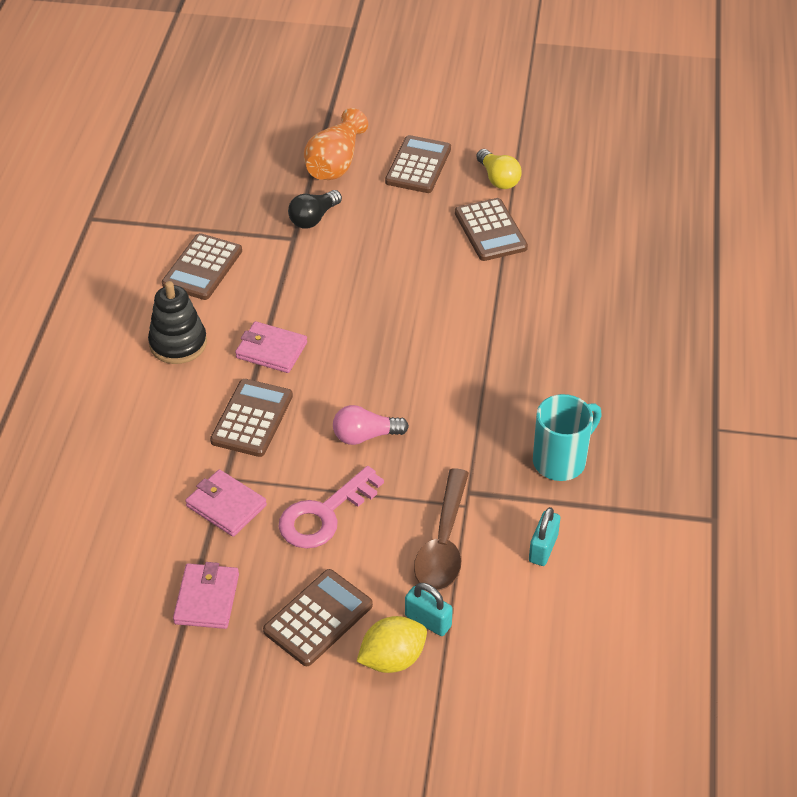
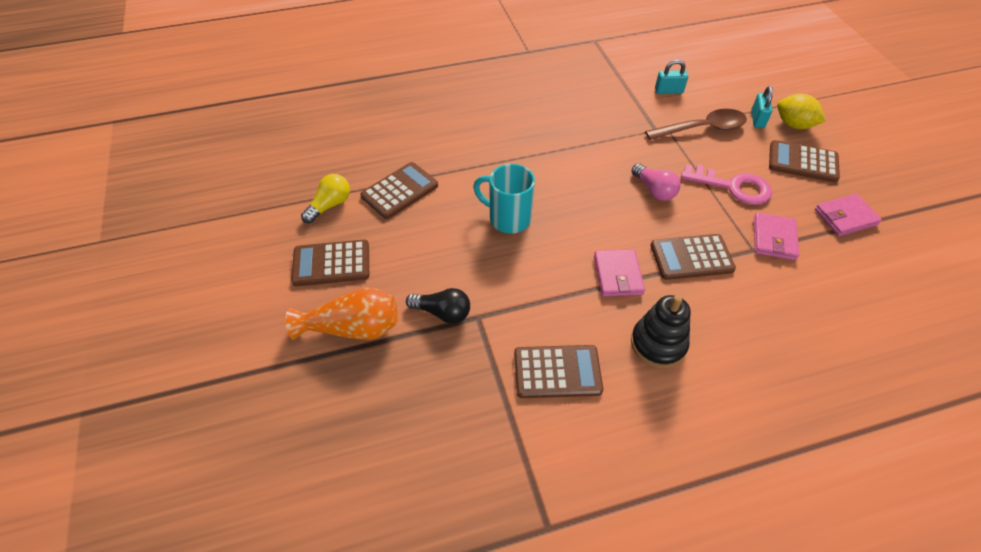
camera: 115 degrees left, 5 degrees up
(561, 461) = (600, 100): turquoise mug -> turquoise mug (508, 219)

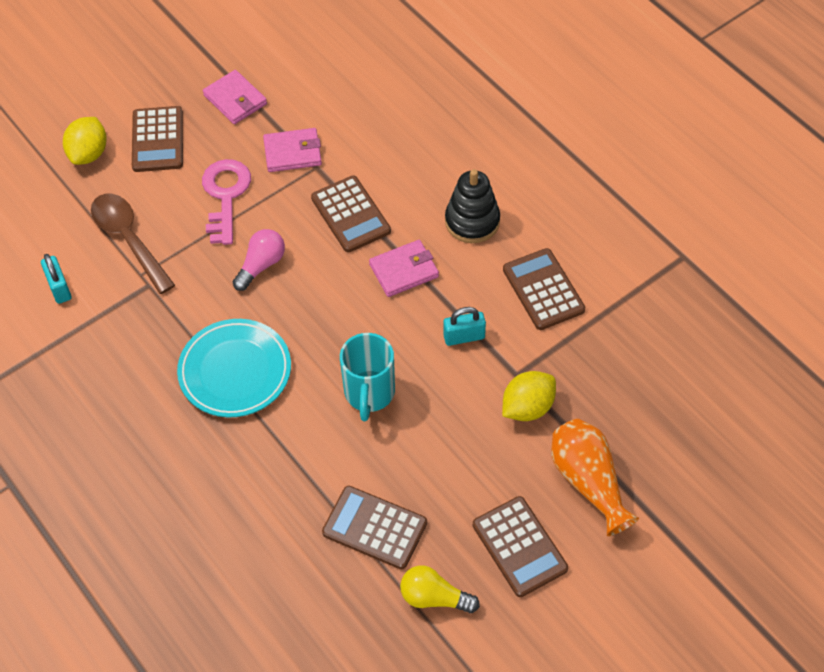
camera: 110 degrees left, 5 degrees up
(442, 313) = (527, 407): black light bulb -> yellow lemon
(562, 155) = (235, 371): none -> turquoise plate
(757, 119) = (89, 188): turquoise padlock -> turquoise padlock (464, 337)

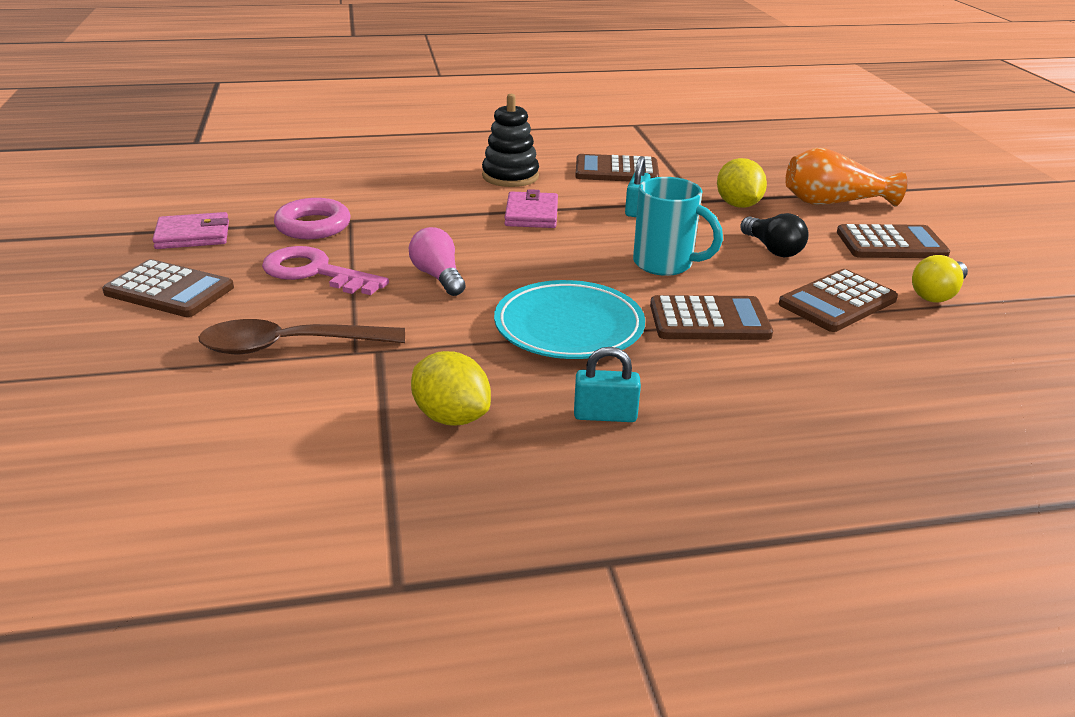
camera: 65 degrees left, 25 degrees down
(59, 288) = (296, 419): turquoise padlock -> turquoise padlock (605, 415)
(89, 153) = (109, 340): yellow lemon -> yellow lemon (451, 417)
(292, 152) = (313, 226): pink wallet -> pink ring
(350, 215) = (433, 220): brown calculator -> brown calculator (709, 320)
(447, 459) = (772, 249): none -> black light bulb

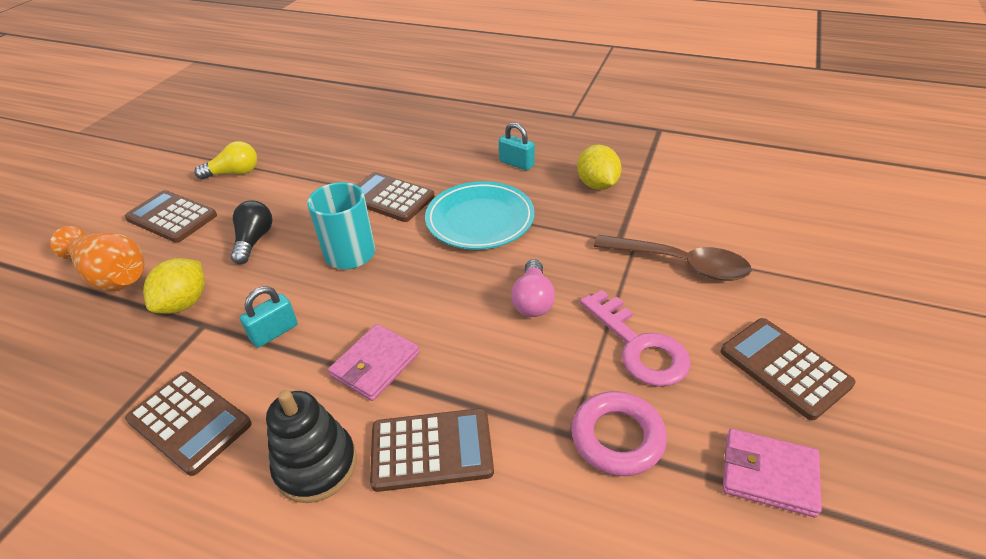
camera: 145 degrees left, 10 degrees up
(837, 302) = (297, 186): brown calculator -> brown calculator (431, 450)

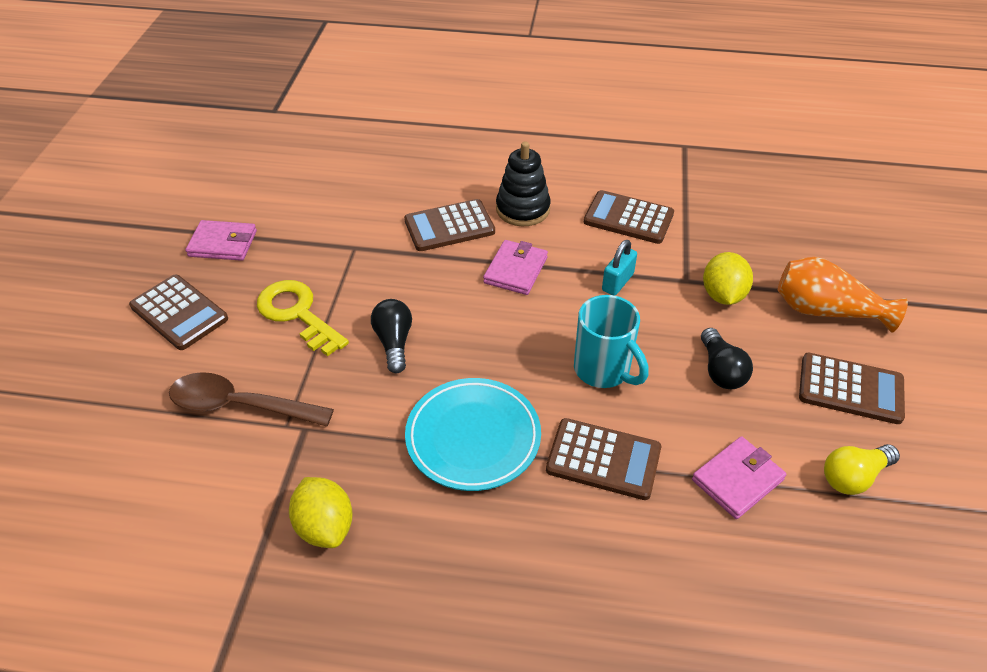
camera: 165 degrees right, 5 degrees up
(308, 179) = (737, 480): none -> pink wallet
(516, 163) = (448, 560): turquoise padlock -> none
(533, 300) = (394, 342): pink light bulb -> black light bulb
(617, 437) = (321, 249): pink ring -> none
(639, 346) = (297, 314): pink key -> yellow key

